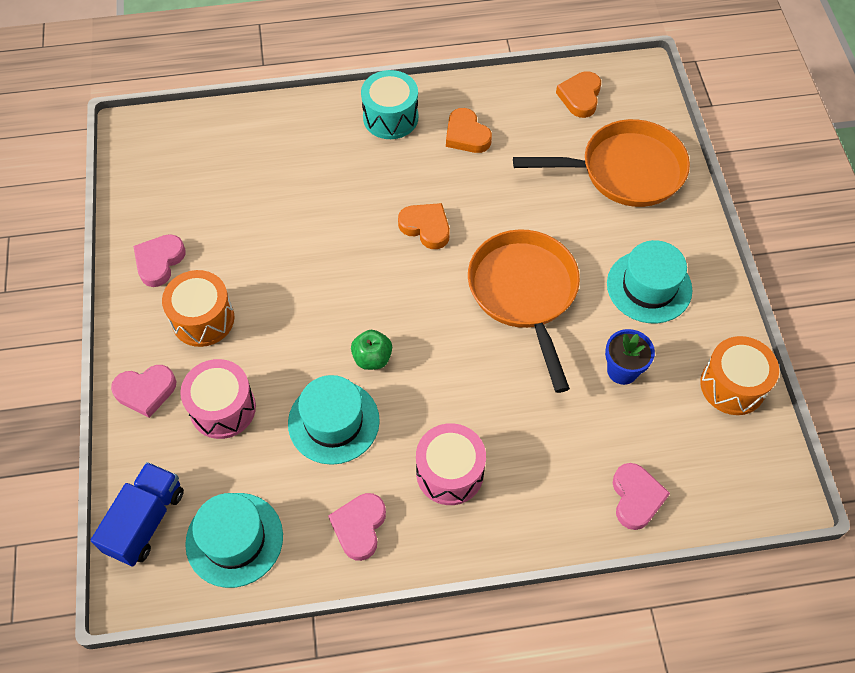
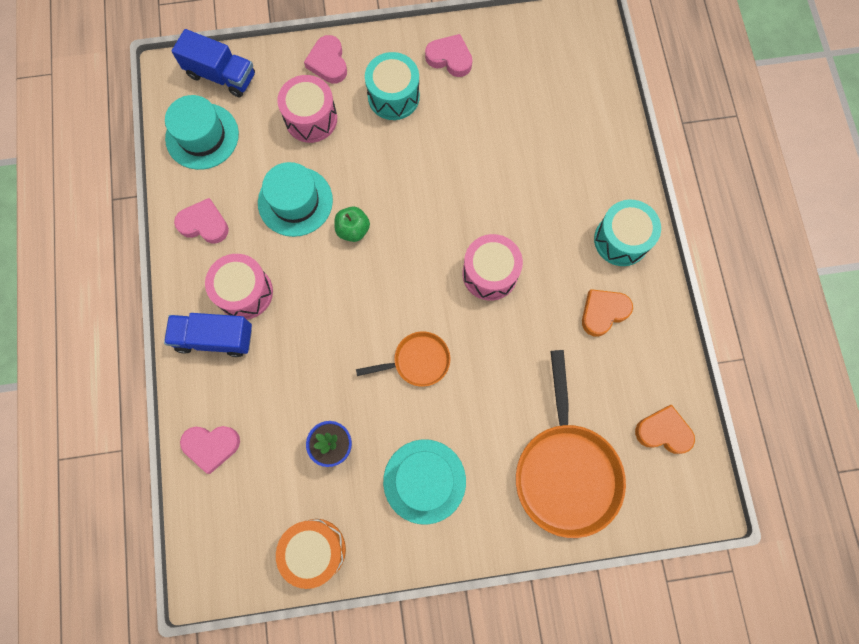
camera: 90 degrees right, 15 degrees up
(203, 319) = (393, 96): orange drum -> turquoise drum
(426, 227) = (490, 273): orange heart -> pink drum
(507, 503) = (215, 338): none -> blue truck
(524, 293) = (417, 361): orange pan -> orange pan, size x0.54

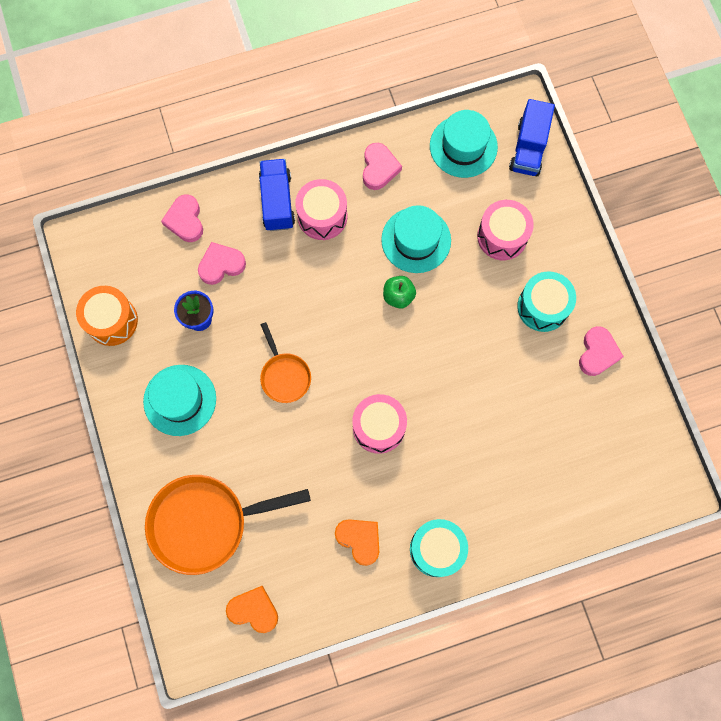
camera: 80 degrees right, 0 degrees up
(328, 63) = (565, 240): pink heart -> pink heart (221, 265)
(663, 431) = (254, 610): orange heart -> orange heart turned 75 degrees counterclockwise

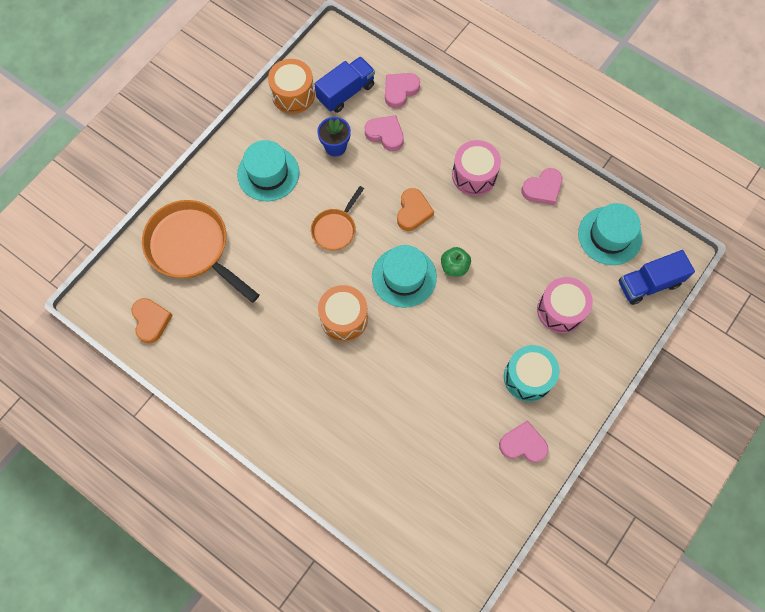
camera: 55 degrees right, 5 degrees down
(277, 201) = (461, 139): blue truck -> blue truck (346, 92)
(359, 540) = (250, 360): orange heart -> orange heart (413, 211)
(379, 427) = (344, 318): pink drum -> orange drum
(416, 240) = (507, 250): turquoise hat -> turquoise hat (404, 277)
(436, 549) = (280, 420): turquoise drum -> none
(597, 353) = (523, 444): pink heart -> pink heart turned 150 degrees counterclockwise

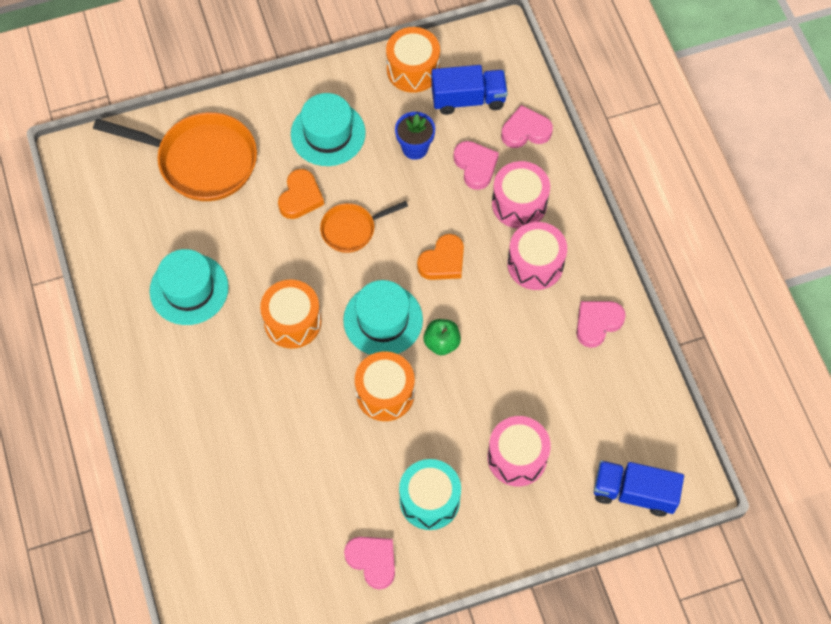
camera: 35 degrees right, 5 degrees down
(151, 321) = (112, 206): orange heart -> orange heart (300, 197)
(192, 248) = (201, 161): orange pan -> orange pan turned 120 degrees clockwise
(433, 142) = (519, 204): none -> pink drum
(444, 325) = (385, 393): none -> orange drum
(542, 189) = (597, 323): pink heart -> pink heart turned 135 degrees clockwise
(609, 236) = (631, 417): turquoise hat -> turquoise hat (189, 289)

